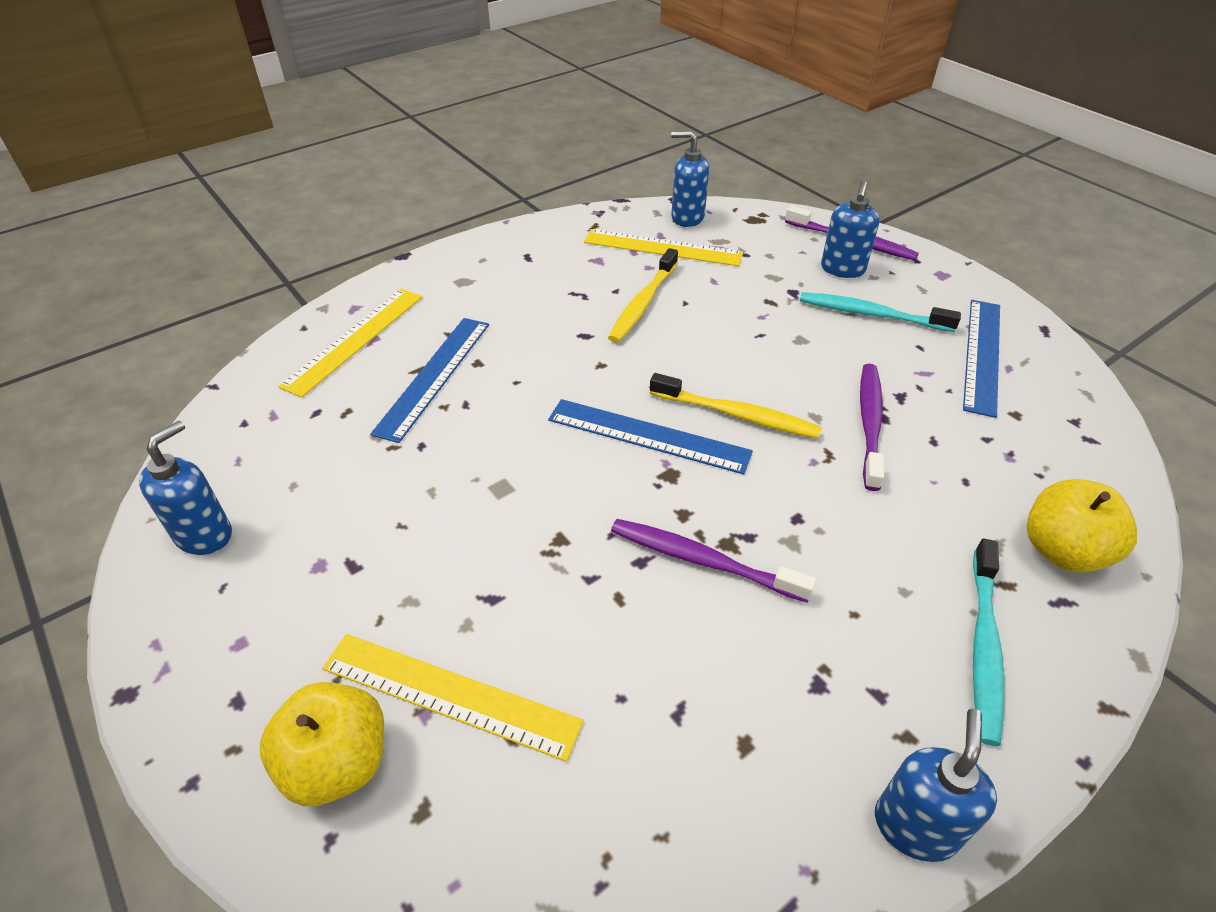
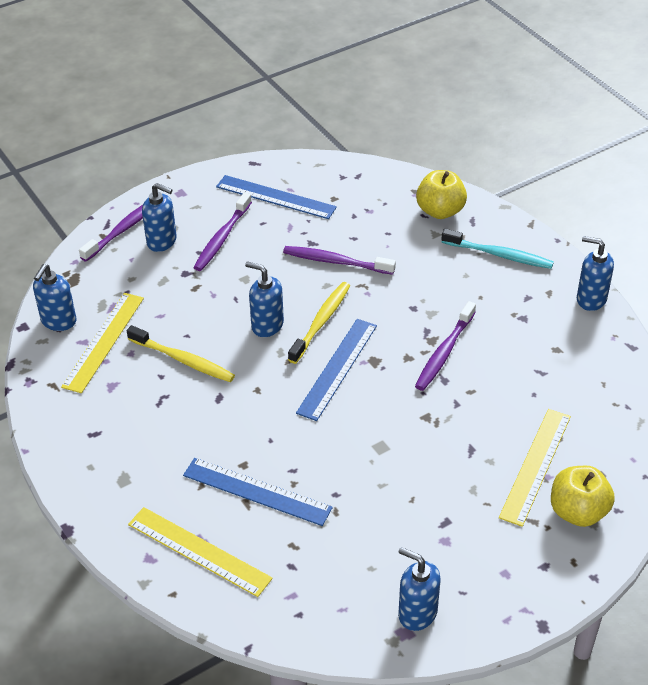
camera: 85 degrees left, 0 degrees up
(717, 364) = (267, 325): none -> blue soap dispenser
(871, 314) = (222, 238): turquoise toothbrush -> purple toothbrush

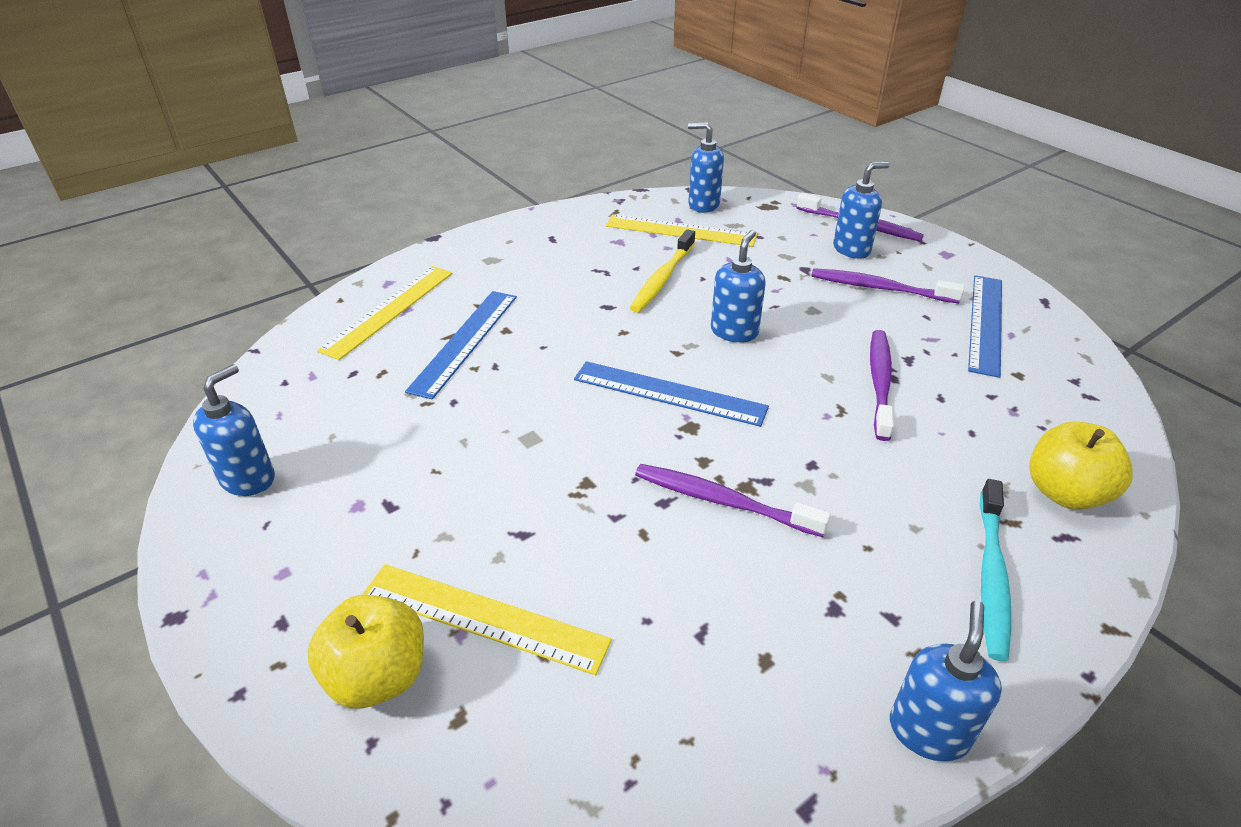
camera: 85 degrees right, 5 degrees down
(162, 241) = (851, 249): blue soap dispenser -> blue soap dispenser turned 135 degrees counterclockwise
(321, 322) = (753, 375): yellow toothbrush -> none

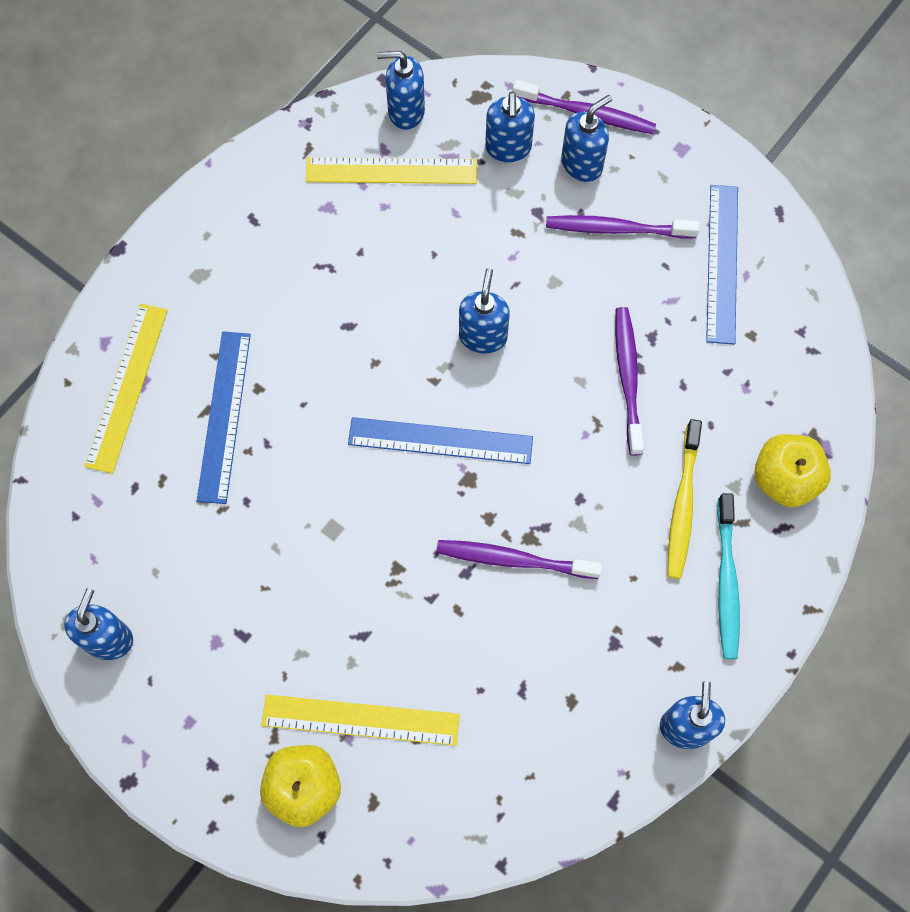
camera: 15 degrees left, 30 degrees up
(662, 278) = (392, 265): yellow toothbrush -> yellow toothbrush (682, 505)
(786, 233) = (508, 148): none -> blue soap dispenser

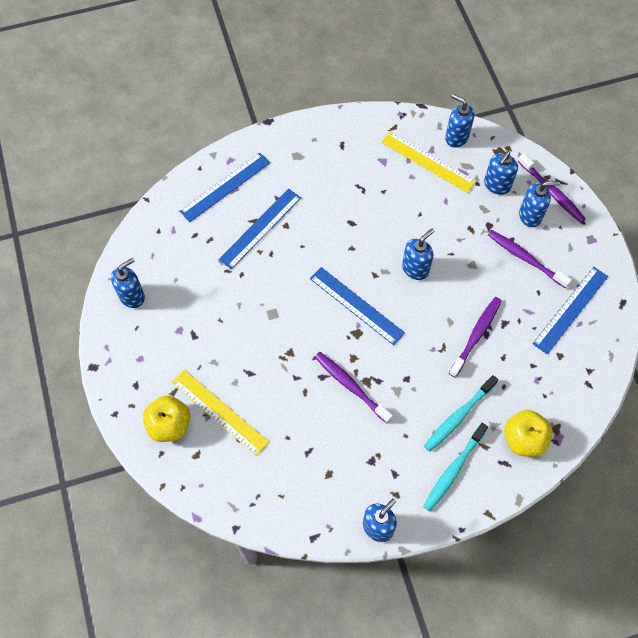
camera: 35 degrees right, 5 degrees down
(127, 387) = (225, 187): yellow ruler -> blue ruler
(682, 505) = (458, 416): yellow toothbrush -> turquoise toothbrush

